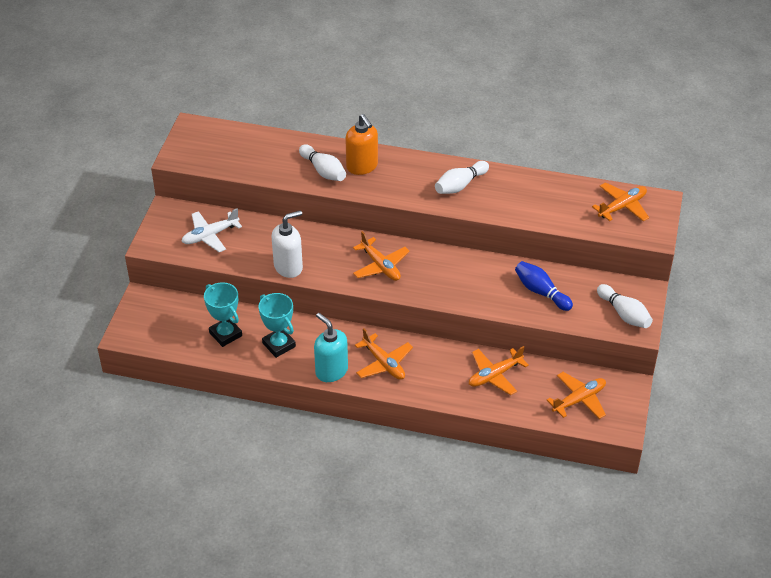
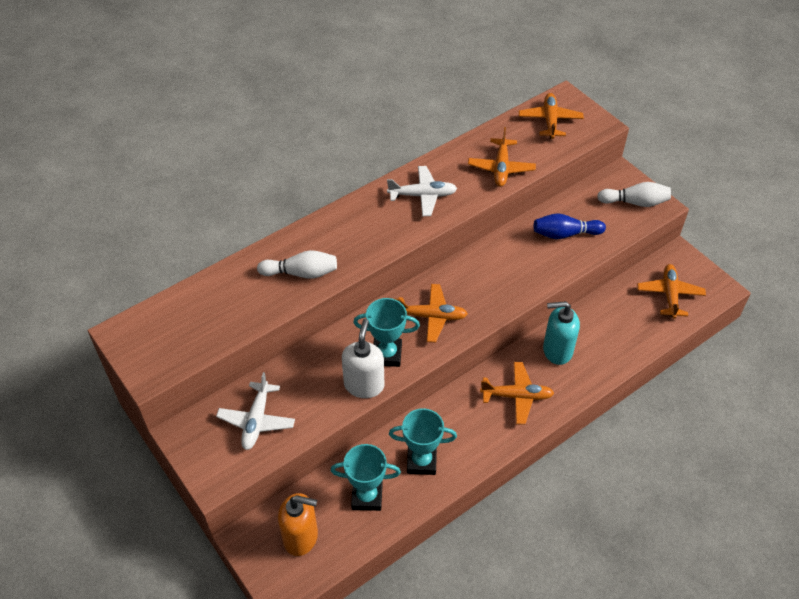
camera: 50 degrees left, 5 degrees up
(324, 263) = (387, 354): none -> turquoise trophy
(331, 371) = (491, 441): turquoise soap dispenser -> turquoise soap dispenser (557, 350)
(362, 166) = (327, 243): orange soap dispenser -> orange soap dispenser (301, 537)
(460, 185) = (422, 195): white bowling pin -> white plane
(494, 375) = (598, 329): orange plane -> orange plane (501, 168)

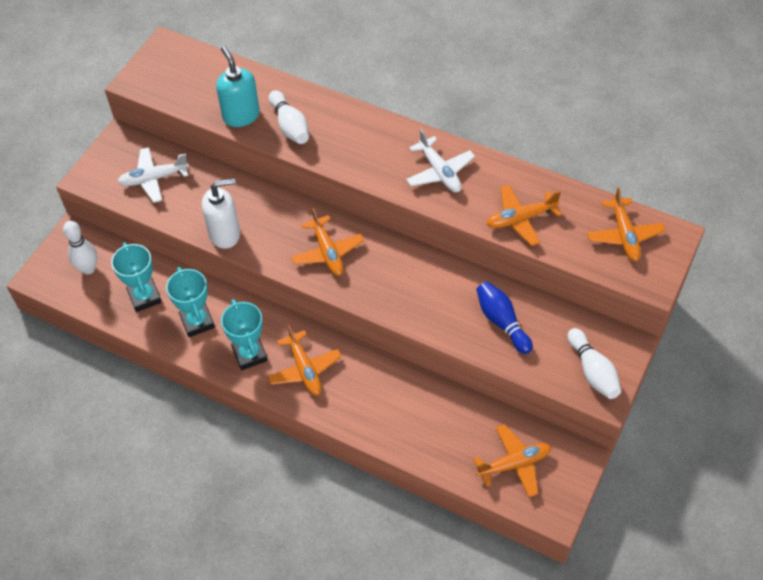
camera: 65 degrees right, 5 degrees up
(301, 537) = (88, 269): orange soap dispenser -> white bowling pin
(387, 354) = (266, 236): turquoise trophy -> turquoise trophy (250, 354)
(550, 120) = (624, 235): orange plane -> orange plane turned 105 degrees clockwise
(557, 350) = (378, 383): turquoise soap dispenser -> turquoise soap dispenser (241, 115)

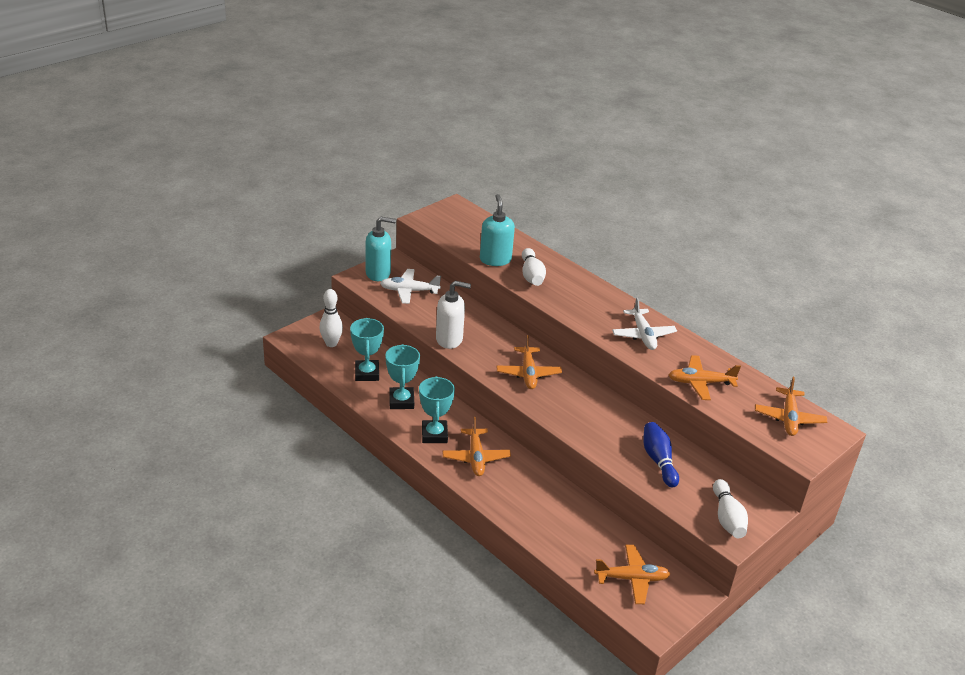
camera: 15 degrees right, 20 degrees down
(109, 164) = (378, 273): none -> turquoise soap dispenser

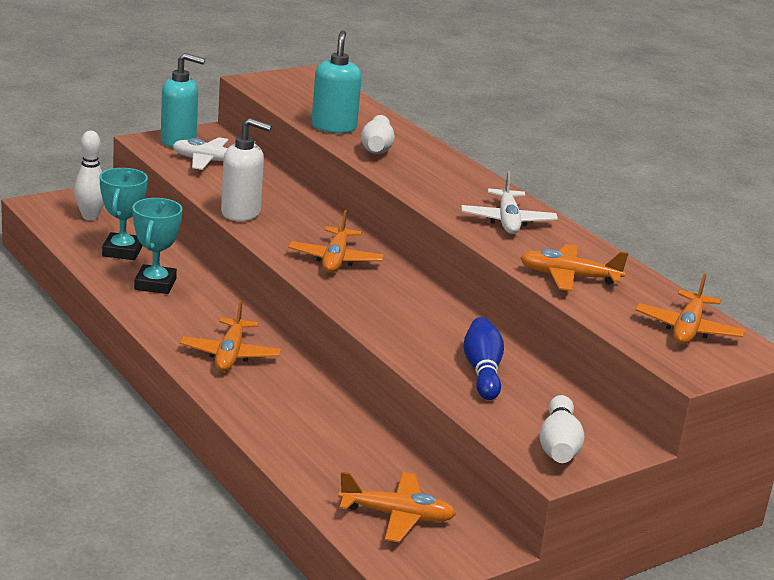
camera: 10 degrees right, 10 degrees down
(434, 434) = (183, 323): turquoise trophy -> none

